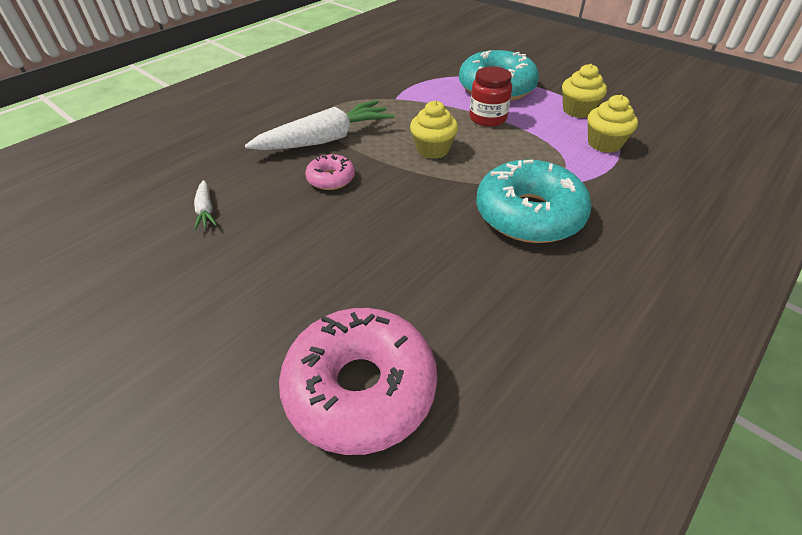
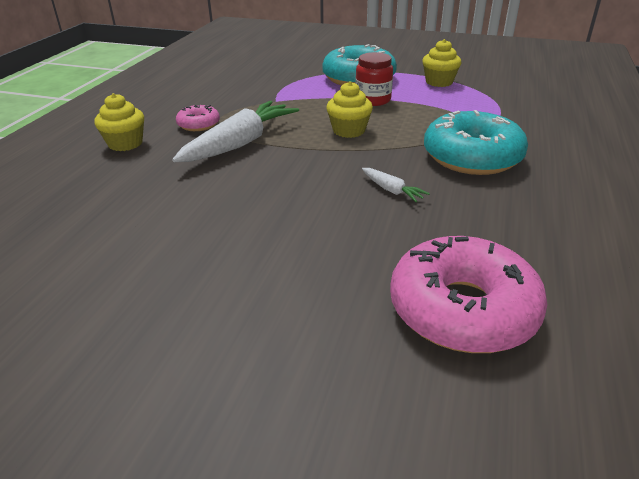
camera: 25 degrees left, 10 degrees down
(206, 210) = (172, 225): white carrot -> white carrot (392, 190)
(331, 179) = (277, 171): pink donut -> pink donut (198, 124)
(604, 143) = (480, 99): yellow cupcake -> yellow cupcake (125, 143)

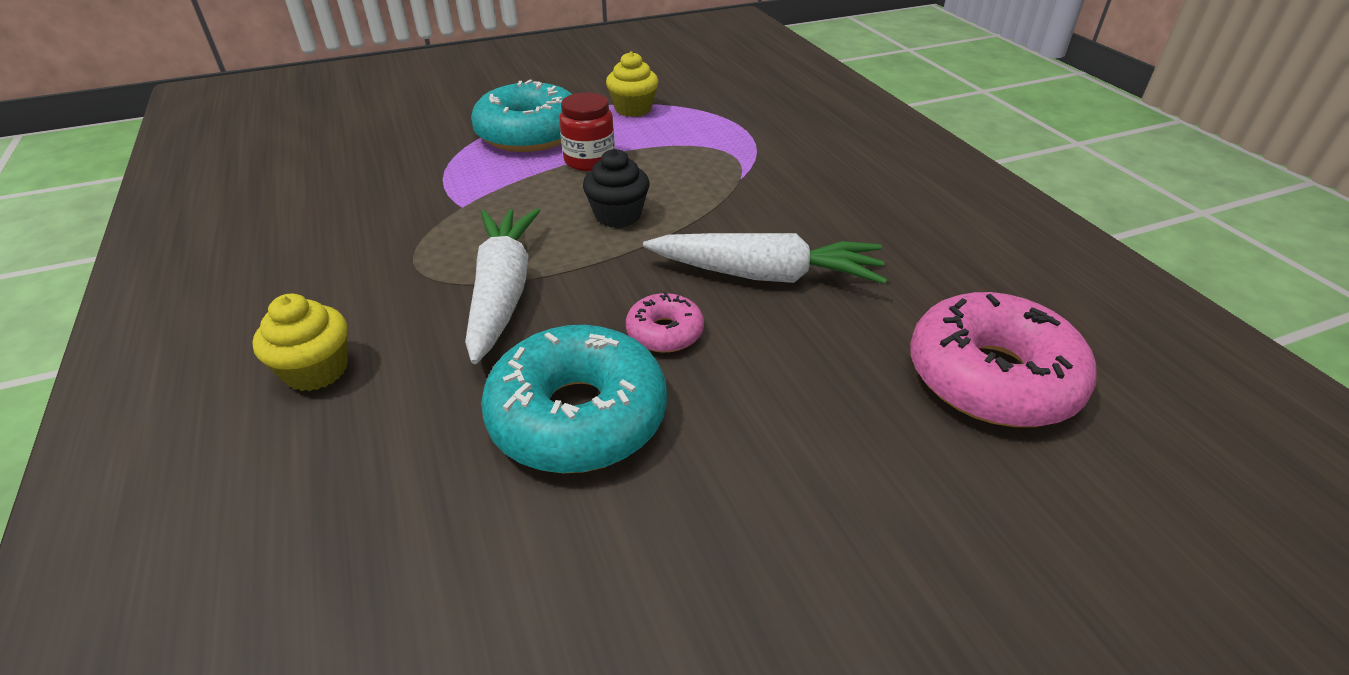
camera: 40 degrees left, 5 degrees up
(198, 124) = (396, 288): pink donut -> pink donut (665, 332)
(349, 131) = (618, 215): yellow cupcake -> black cupcake
(392, 190) = (767, 275): white carrot -> white carrot, size x2.24
(472, 157) = (788, 198): turquoise donut -> turquoise donut (578, 416)

